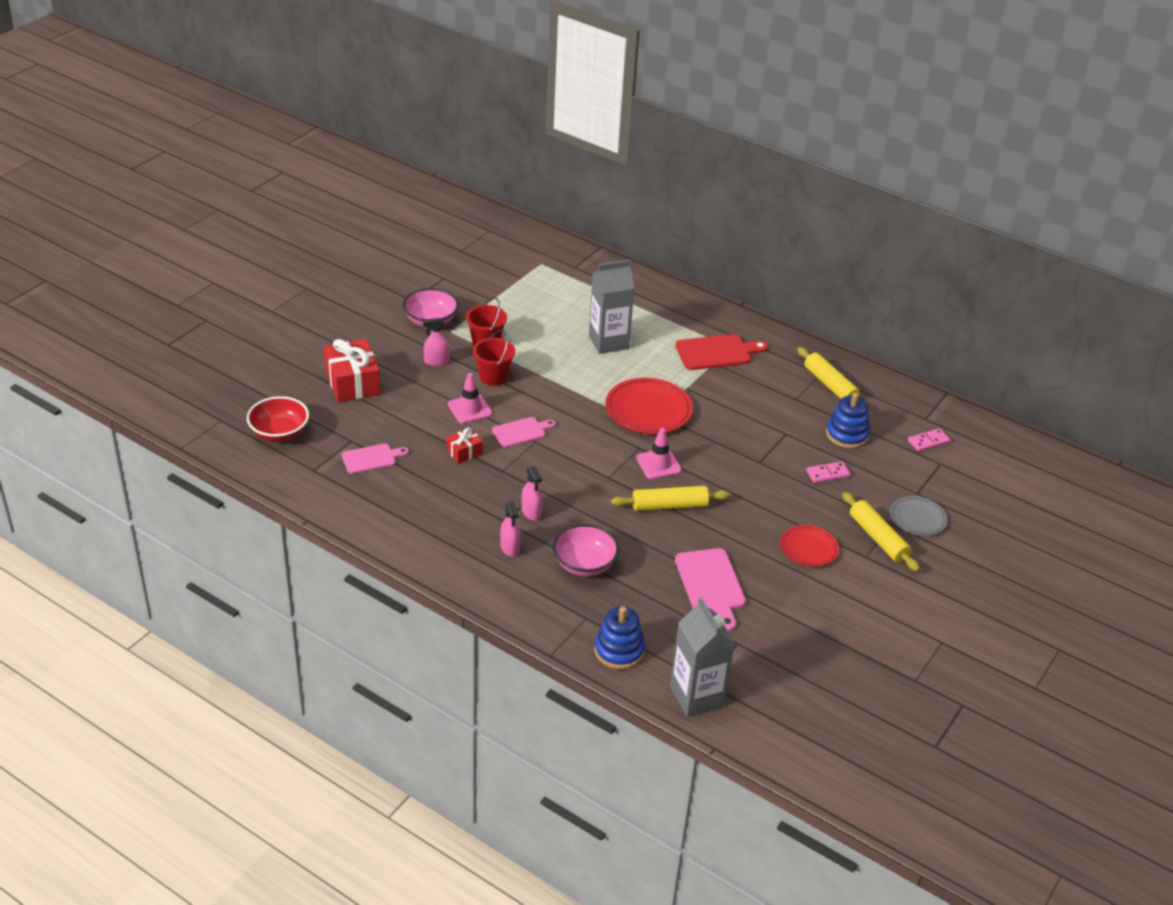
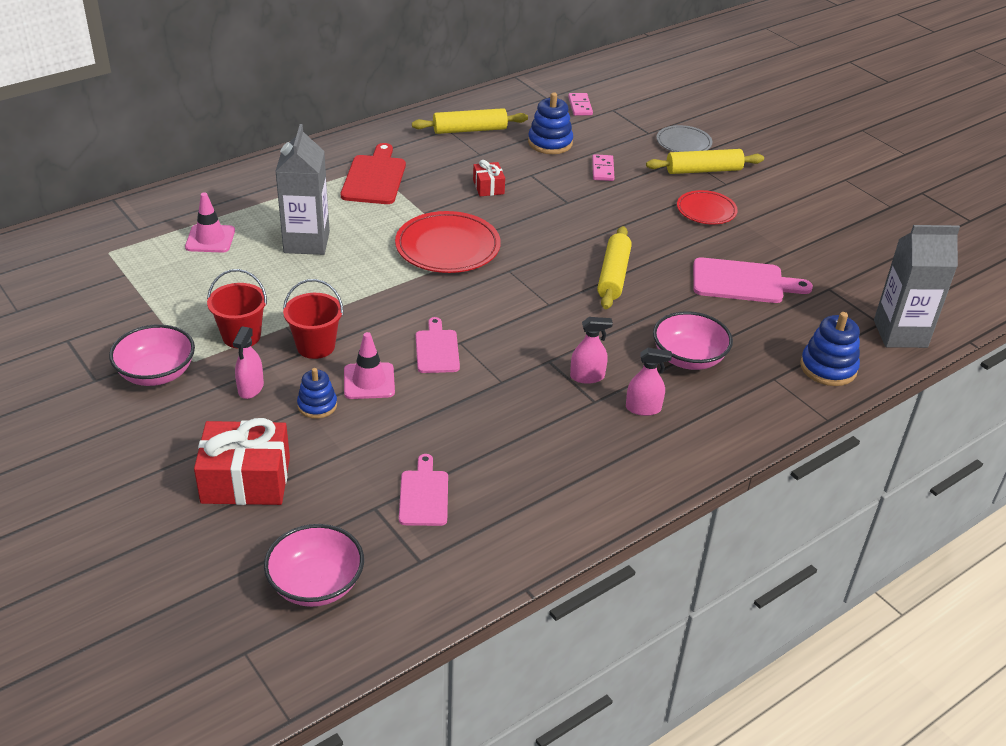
camera: 70 degrees left, 0 degrees up
(279, 433) = (316, 584): red bowl -> pink bowl
(434, 393) = (317, 405): none -> blue stacking toy
(464, 452) = (452, 405): red gift -> red gift (488, 187)
(658, 464) = (543, 265): pink traffic cone -> pink traffic cone (210, 239)

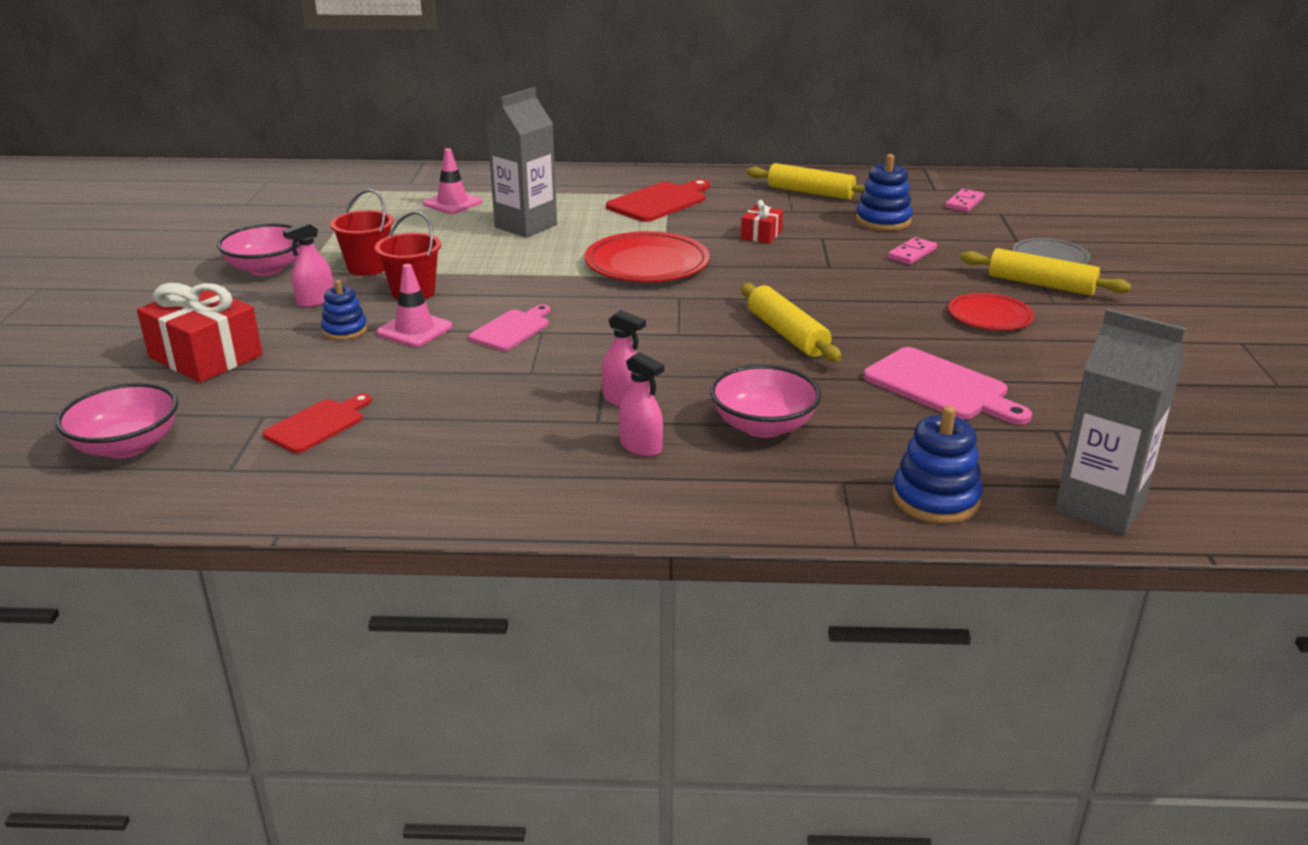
camera: 40 degrees right, 10 degrees down
(424, 495) = (318, 424): pink cutting board -> red cutting board
(613, 275) = (787, 334): yellow rolling pin -> yellow rolling pin turned 75 degrees counterclockwise

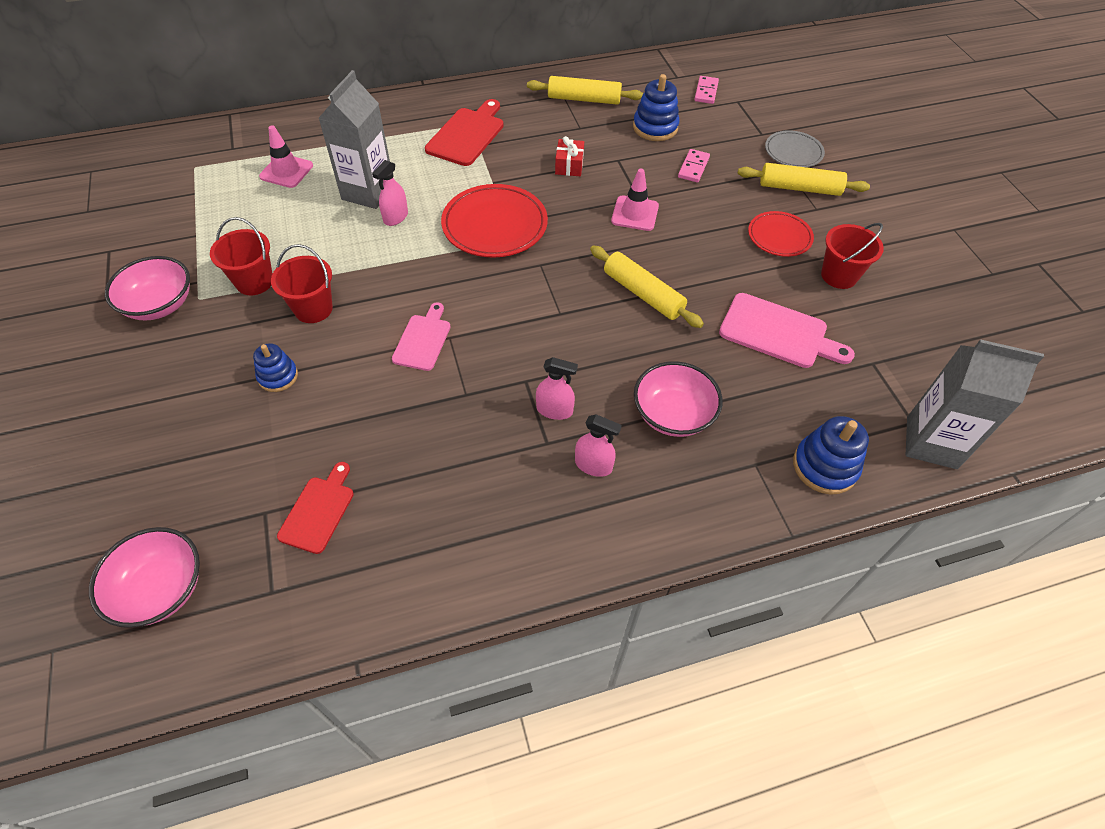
camera: 20 degrees left, 25 degrees up
(206, 356) = (168, 445): red gift -> none
(315, 301) = (230, 341): pink spray bottle -> pink spray bottle (396, 217)
(414, 330) = (340, 361): pink traffic cone -> pink traffic cone (635, 213)
(1052, 356) = (839, 275): none -> red bucket

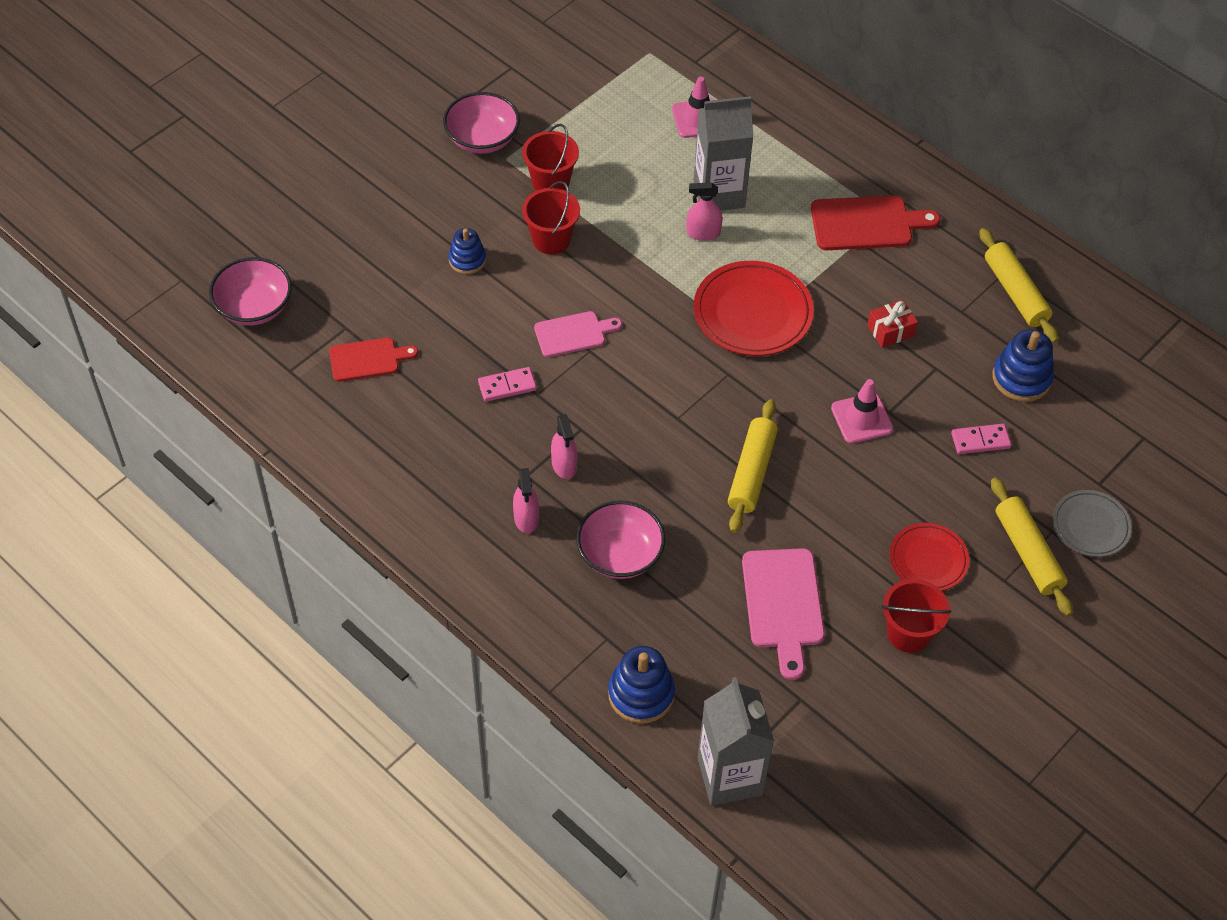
camera: 60 degrees right, 0 degrees up
(706, 92) = (1134, 399): pink domino -> pink domino (507, 386)

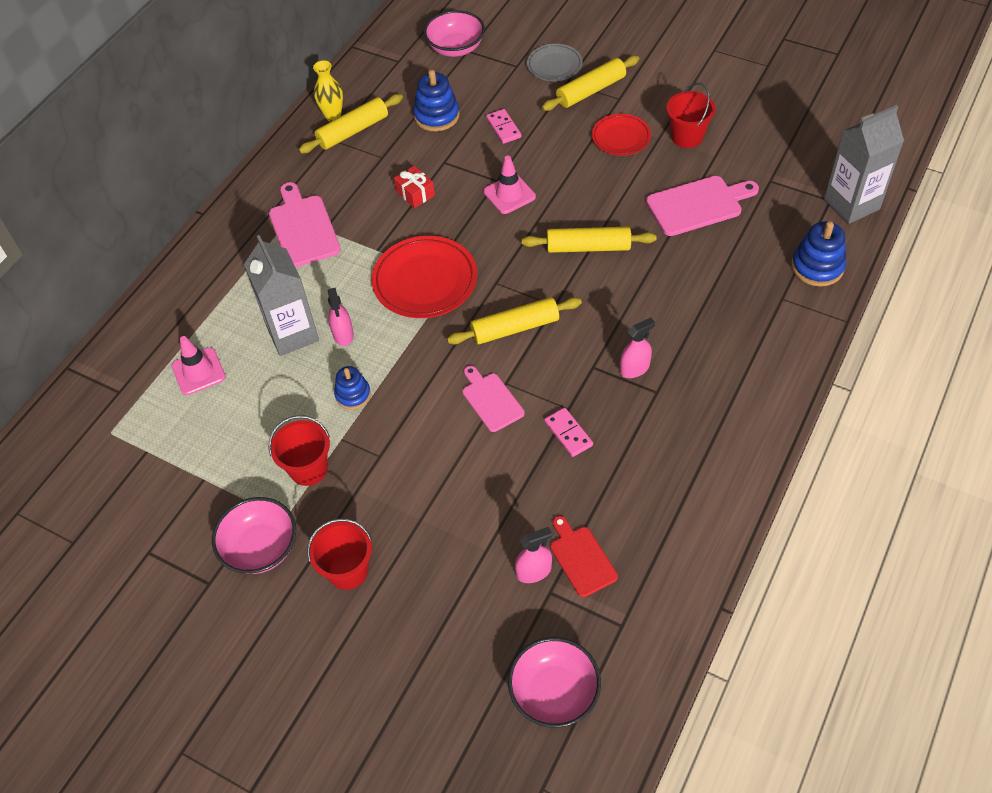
camera: 100 degrees left, 0 degrees up
(467, 260) = (429, 511): blue stacking toy -> blue stacking toy (353, 394)
(526, 518) = (699, 380): pink spray bottle -> pink spray bottle (533, 571)
(551, 240) = (383, 448): red bucket -> red bucket (348, 571)
(620, 554) = (703, 309): pink bowl -> pink bowl (455, 48)
(658, 375) = (515, 328): none -> yellow rolling pin
(866, 223) = (303, 228): red cutting board -> pink cutting board
(1048, 278) = (333, 116): none -> yellow vase

